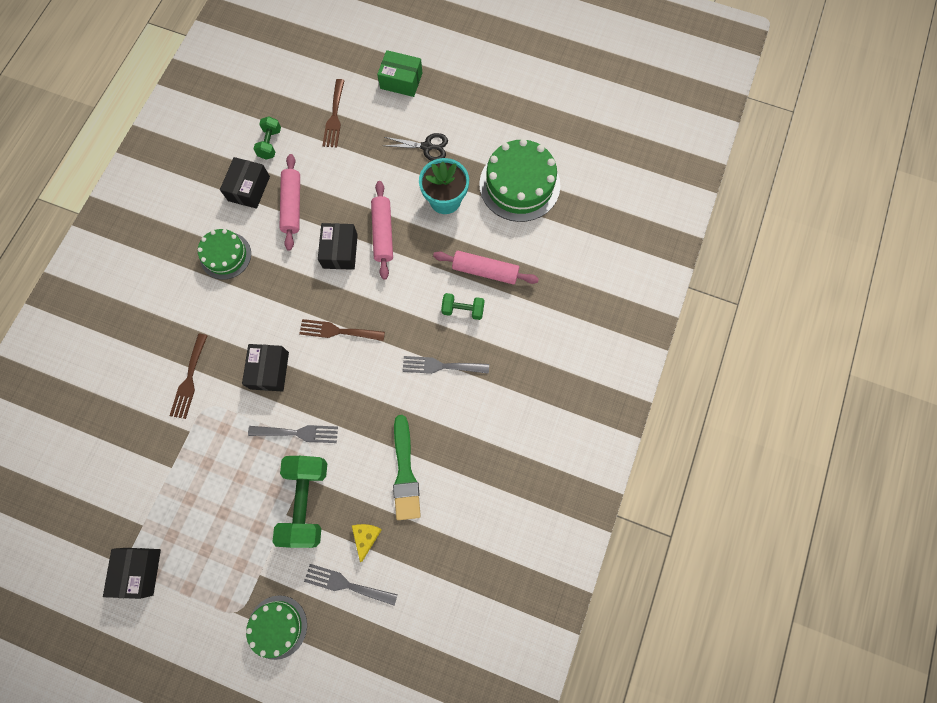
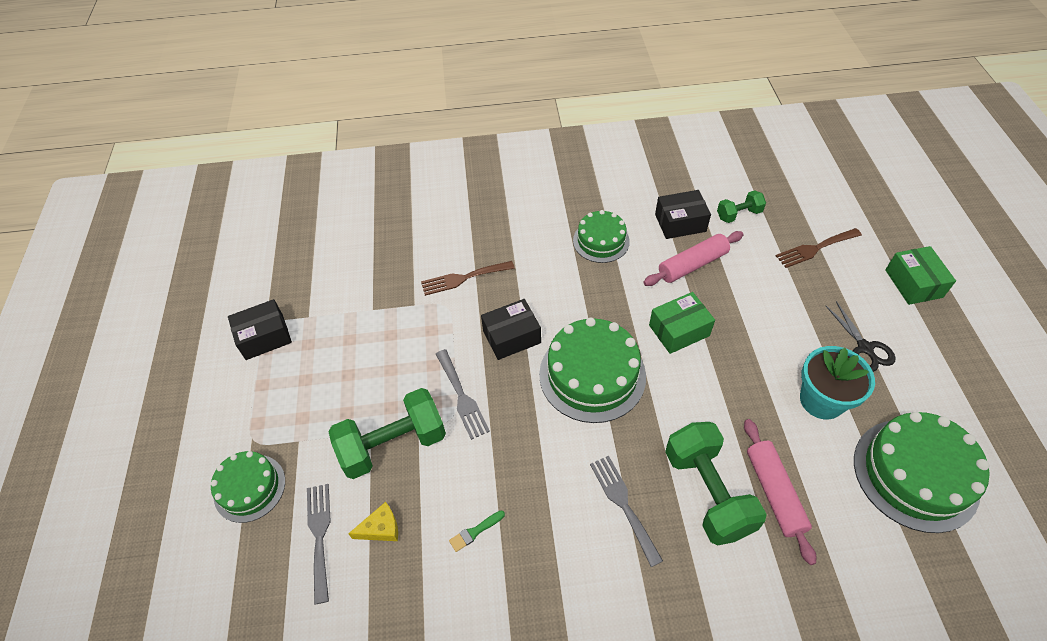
camera: 65 degrees right, 20 degrees down
(337, 331) = (592, 375): brown fork -> green cake
(340, 251) = (679, 330): black box -> green box
(383, 233) = (730, 359): pink rolling pin -> none
(405, 472) = (475, 531): green brush -> green brush, size x0.45
(463, 310) = (707, 492): green dumbbell -> green dumbbell, size x1.92

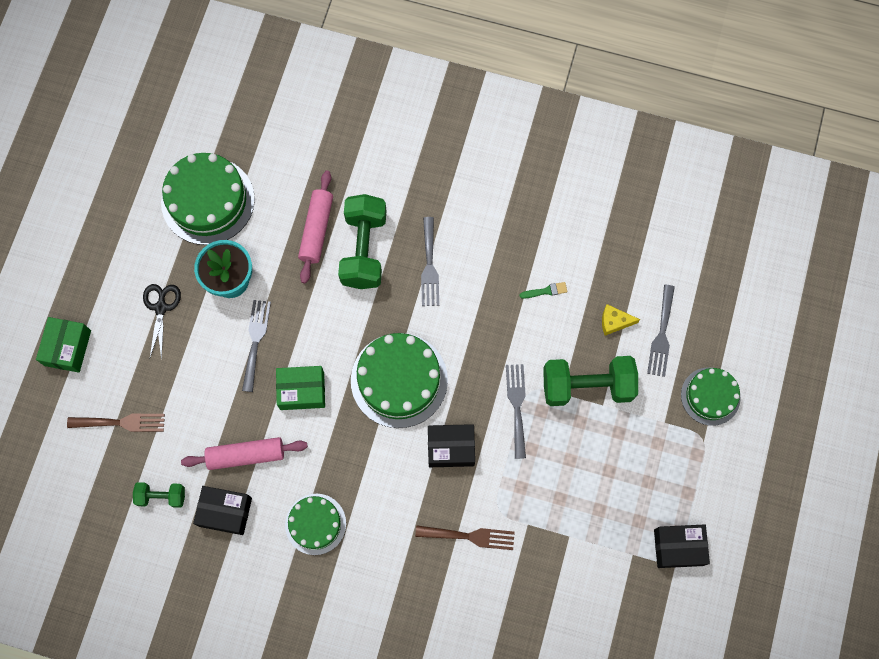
camera: 160 degrees left, 20 degrees up
(753, 355) = (256, 340): none -> grey fork

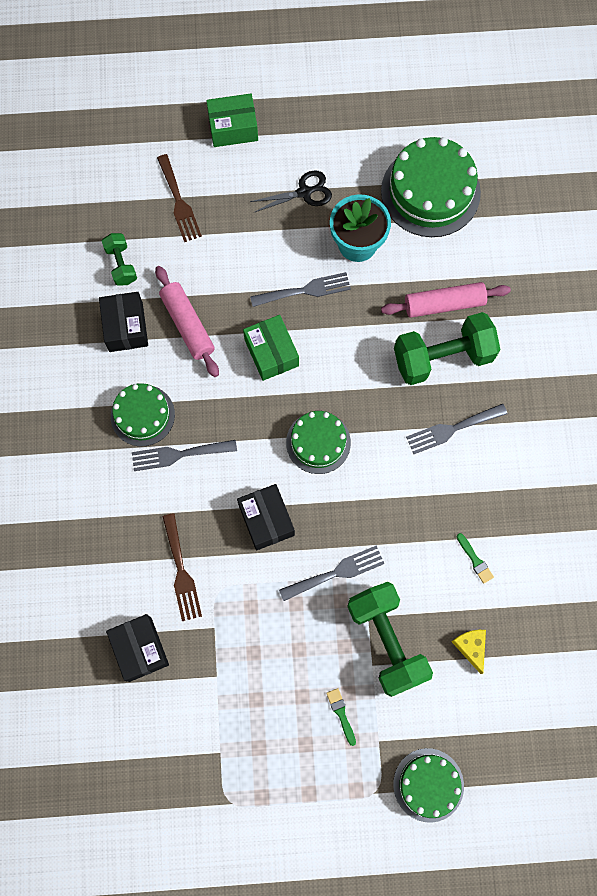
camera: 70 degrees right, 0 degrees up
(399, 380) = (318, 442): green cake -> green cake, size x0.61
(633, 444) = (341, 714): none -> green brush
(661, 335) = (477, 705): grey fork -> grey fork (178, 454)
(678, 547) = (245, 802): black box -> black box (140, 649)

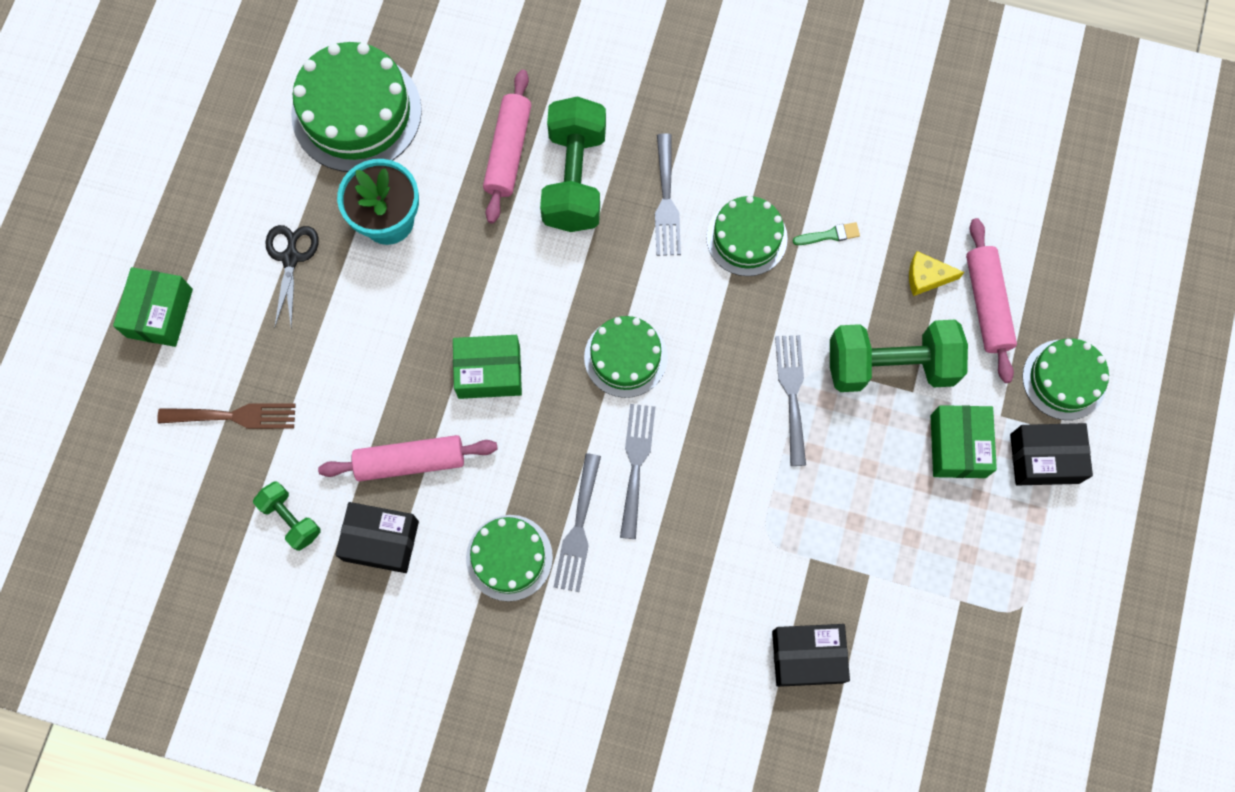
camera: 70 degrees left, 0 degrees up
(121, 265) = (291, 519): green dumbbell -> green dumbbell turned 45 degrees clockwise
(181, 572) = (729, 575): brown fork -> none
(266, 520) = (700, 451): black box -> black box (1044, 458)
(305, 290) = (424, 303): grey fork -> grey fork (636, 463)
(341, 714) = (958, 446): green brush -> green box
(447, 498) = (746, 238): none -> green cake
(467, 702) = (987, 304): none -> pink rolling pin

